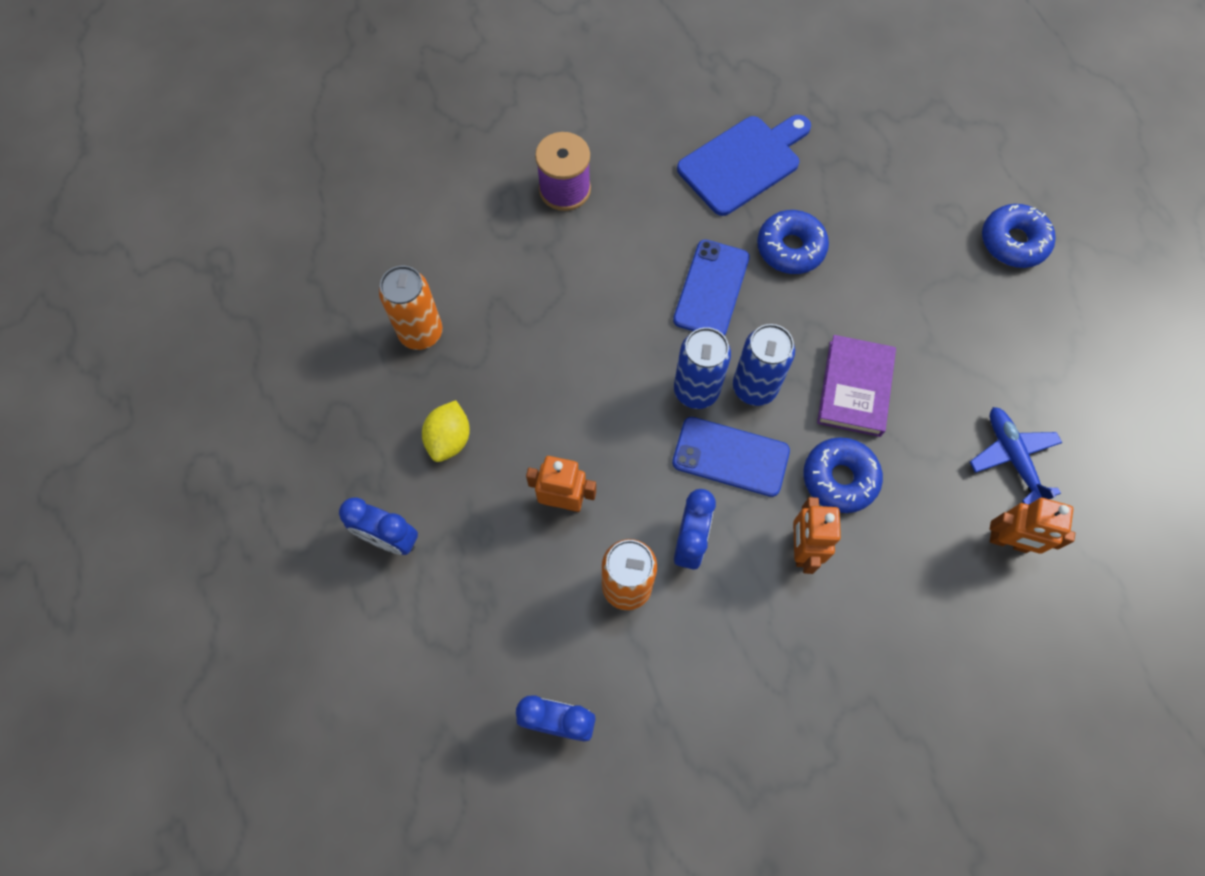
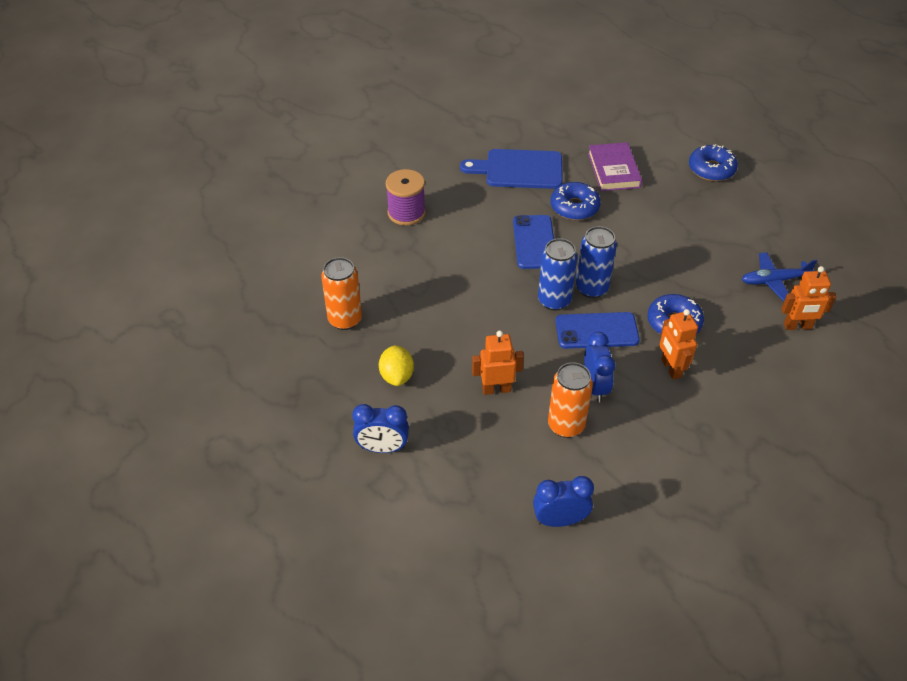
camera: 20 degrees left, 20 degrees down
(743, 163) = (519, 169): blue cutting board -> blue cutting board turned 120 degrees counterclockwise
(854, 388) = (656, 271): purple book -> purple book (613, 170)
(1012, 457) = (774, 281): blue plane -> blue plane turned 60 degrees counterclockwise

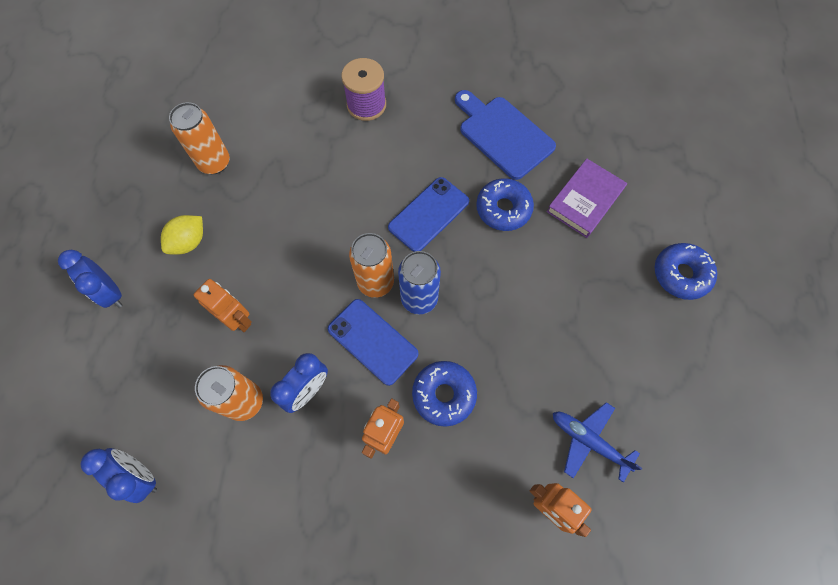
camera: 45 degrees right, 20 degrees up
(554, 300) = (376, 282): blue can -> orange can

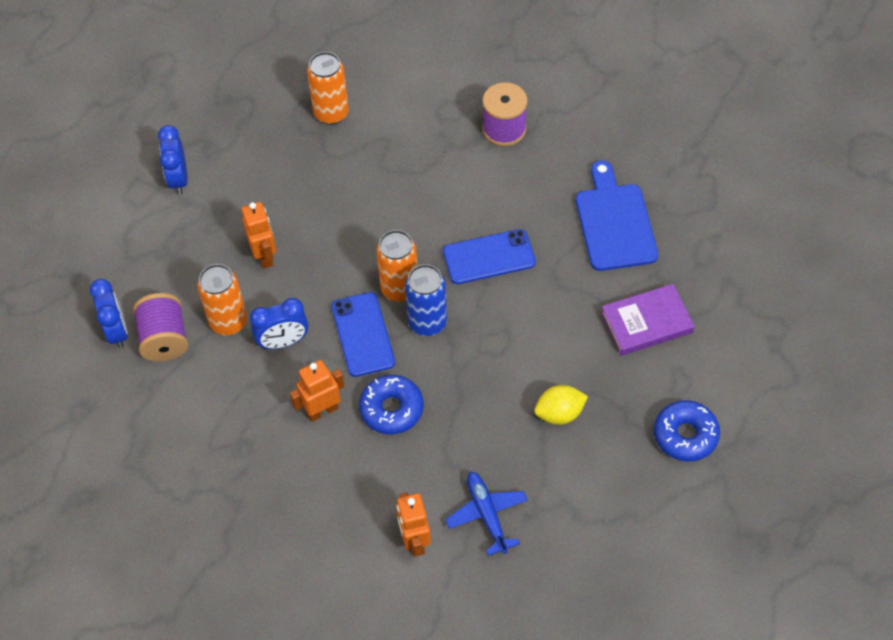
camera: 35 degrees right, 10 degrees down
(189, 242) = (266, 171): yellow lemon -> yellow lemon (559, 413)
(193, 455) = (165, 339): none -> purple spool
(503, 209) = (562, 289): blue donut -> none

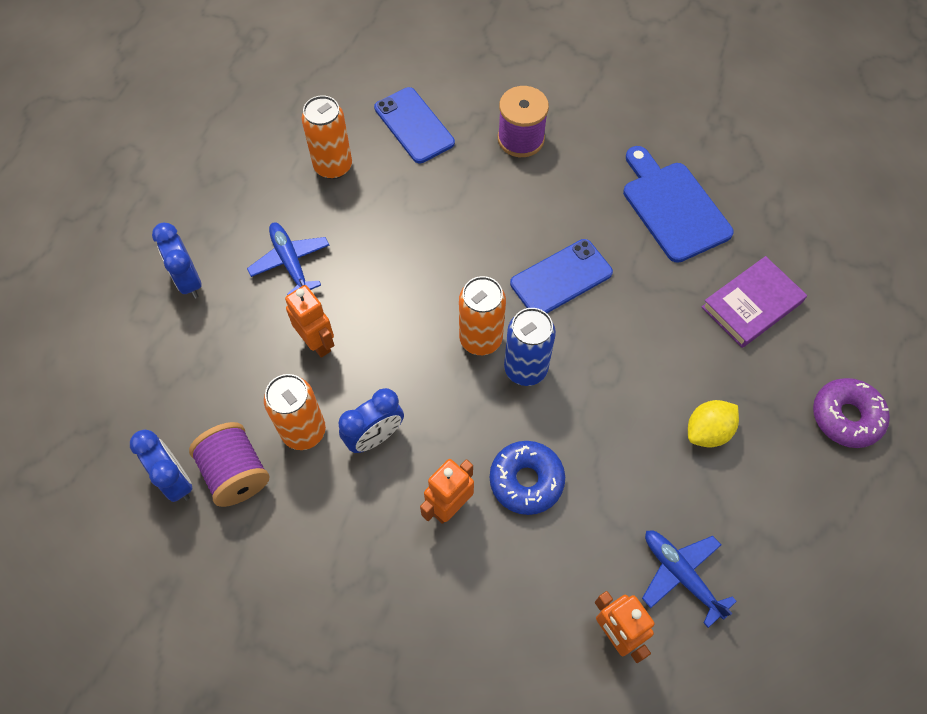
camera: 20 degrees left, 5 degrees up
(266, 185) = (290, 263): none -> blue plane
(363, 334) = (460, 402): blue phone -> blue phone (414, 125)
(685, 435) = (846, 417): blue donut -> purple donut

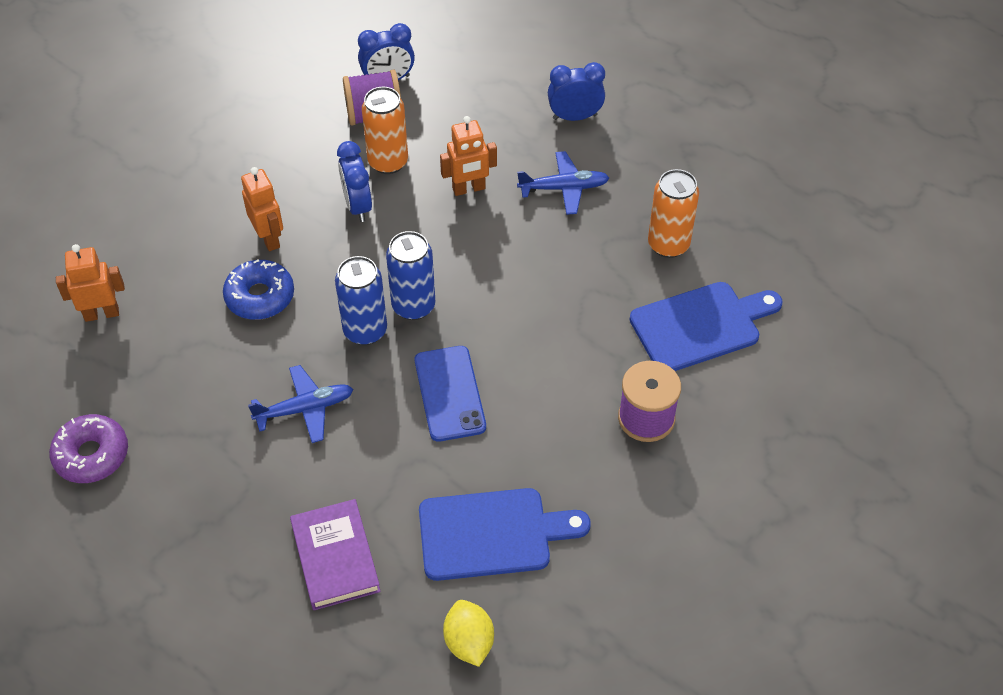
camera: 110 degrees right, 10 degrees down
(414, 125) = (700, 326): blue phone -> blue cutting board
(480, 339) = (413, 306): orange can -> blue can
(681, 575) = (115, 377): blue plane -> blue plane (304, 409)
(707, 431) = (225, 453): yellow lemon -> yellow lemon (469, 642)
(846, 417) = (169, 585): purple donut -> purple donut (91, 455)

